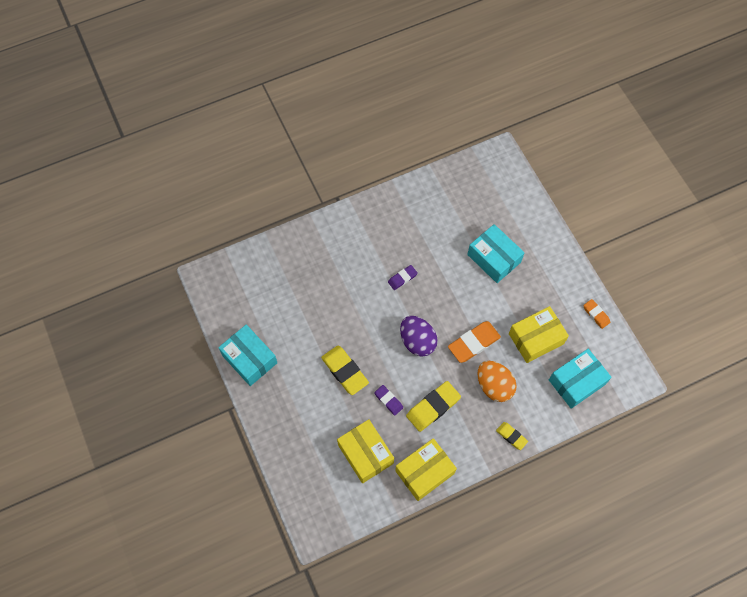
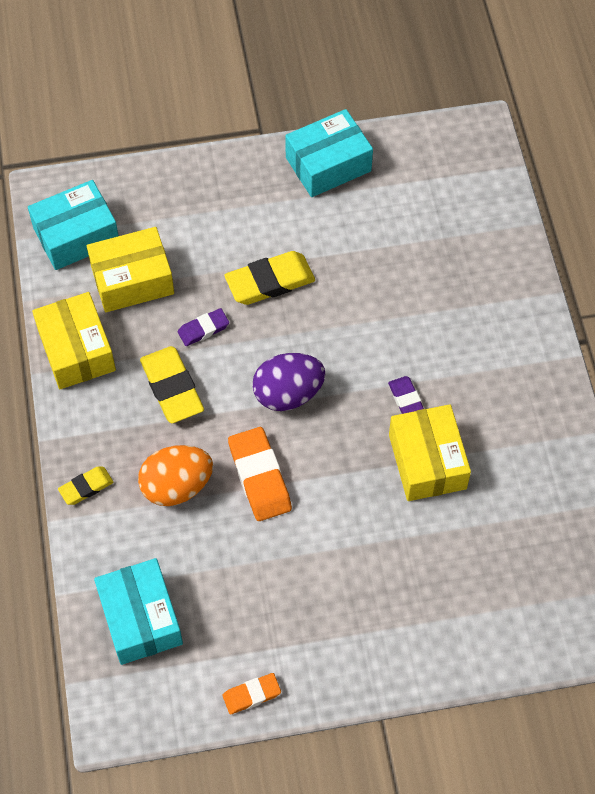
camera: 105 degrees right, 5 degrees down
(494, 258) = (407, 555): turquoise box -> turquoise box (76, 235)
(536, 338) = (237, 577): yellow box -> yellow box (427, 461)

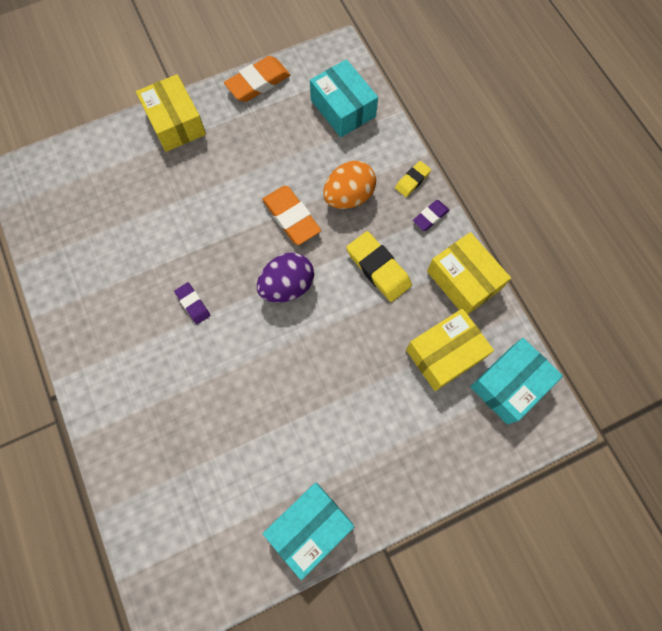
camera: 165 degrees right, 10 degrees up
(203, 329) = (371, 324): purple eraser -> purple eraser (430, 216)
(251, 695) = (258, 82): orange eraser -> orange eraser, size x1.76
(270, 281) = (329, 383): yellow eraser -> none
(427, 461) = (169, 259): yellow box -> yellow box (175, 123)

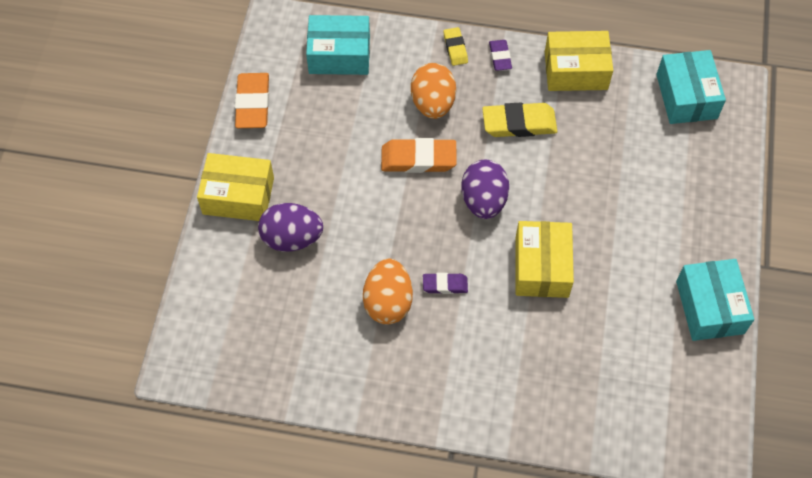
camera: 55 degrees left, 10 degrees down
(152, 274) = (388, 302): none -> orange egg
(164, 177) = (292, 238): none -> purple egg
(445, 354) = (630, 123): yellow box -> yellow box (541, 267)

